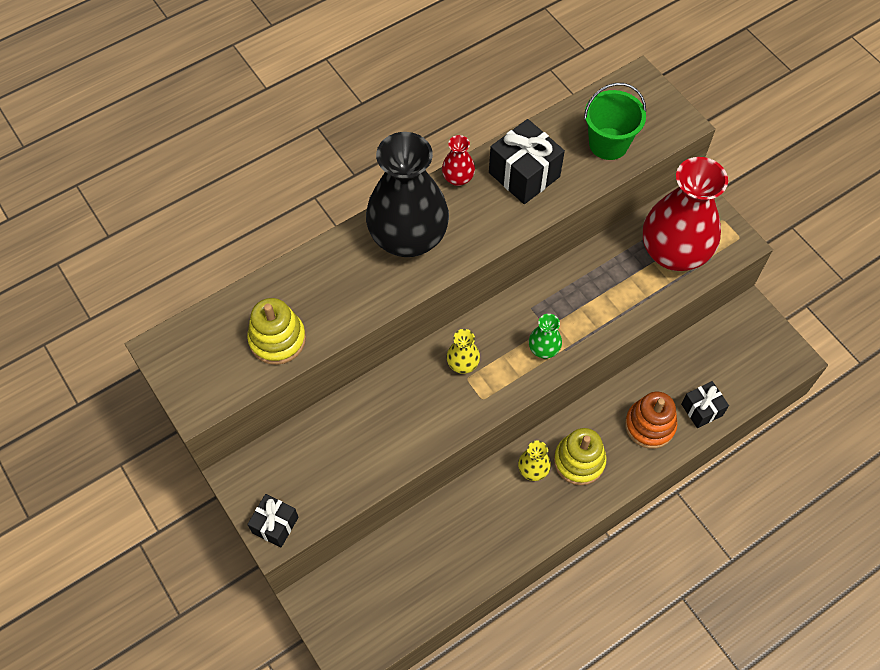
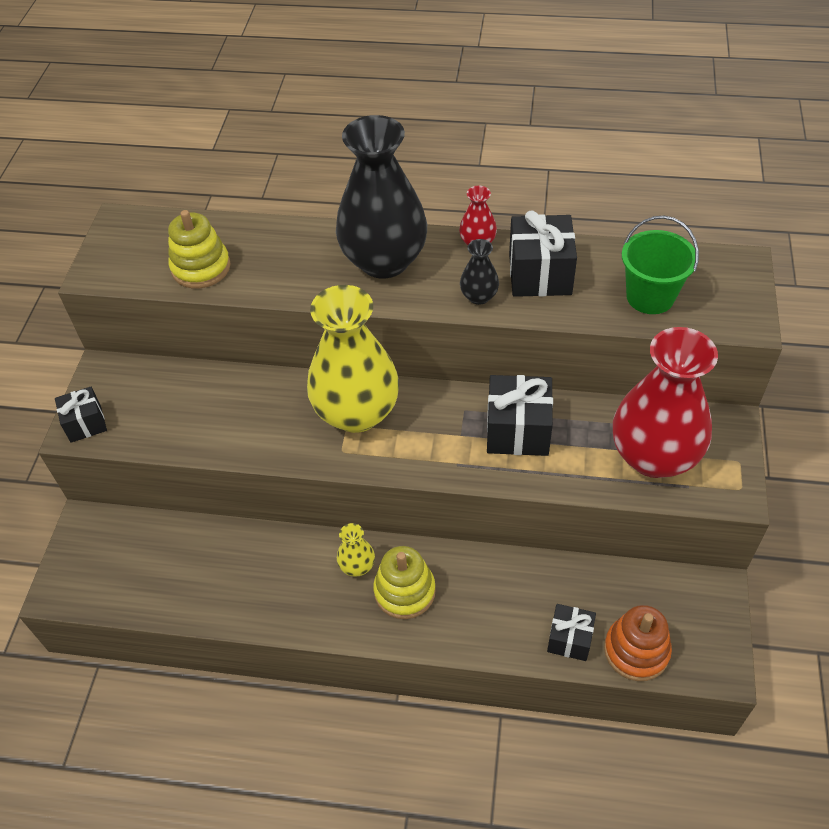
camera: 45 degrees right, 10 degrees down
(463, 364) = (357, 412): yellow vase -> yellow vase, size x2.37
(502, 220) = (479, 296): none -> black vase
(543, 349) = (438, 450): green vase -> none
(578, 296) = (518, 430): none -> black gift
(650, 425) = (503, 613): orange stacking toy -> orange stacking toy (636, 650)

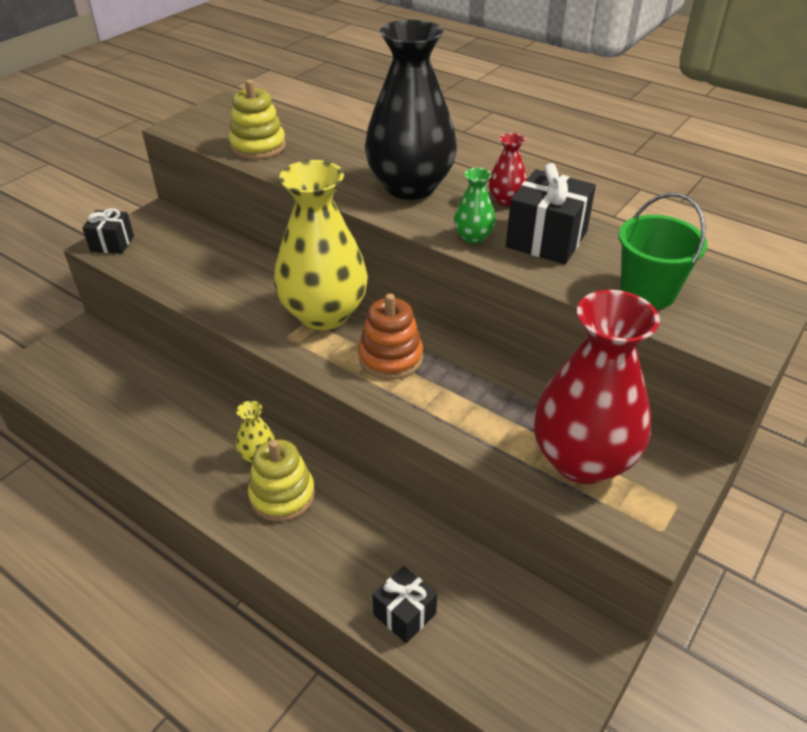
camera: 25 degrees right, 10 degrees down
(479, 296) = (473, 237): black vase -> green vase
(518, 430) = (458, 383): black gift -> none
(636, 650) = (466, 661): orange stacking toy -> orange stacking toy (390, 358)

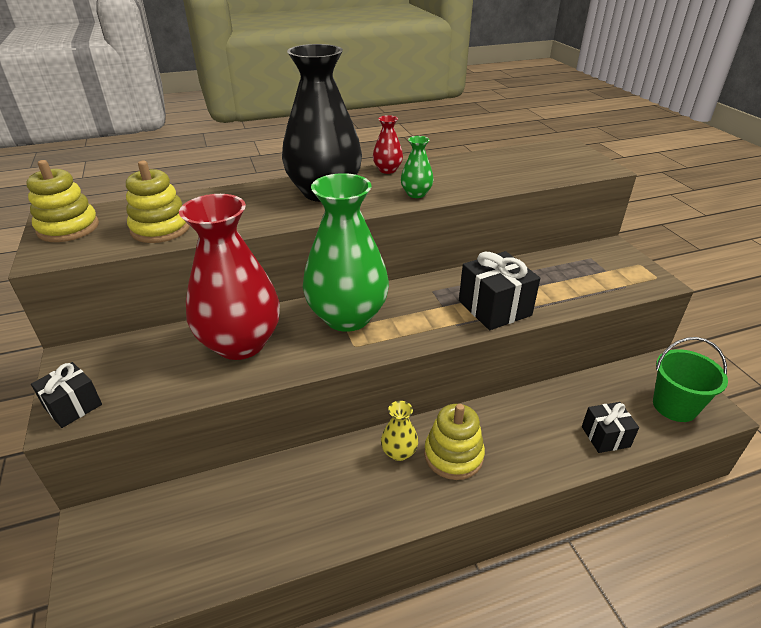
camera: 55 degrees left, 5 degrees down
(220, 113) = (68, 228): none -> yellow stacking toy
(324, 314) = (347, 317): yellow vase -> green vase
(390, 358) = (430, 307): orange stacking toy -> none
(546, 239) = (448, 175): black gift -> black gift (494, 308)
(582, 460) = (586, 277): red vase -> red vase (240, 343)
(648, 292) = (531, 169): green bucket -> green bucket (674, 406)

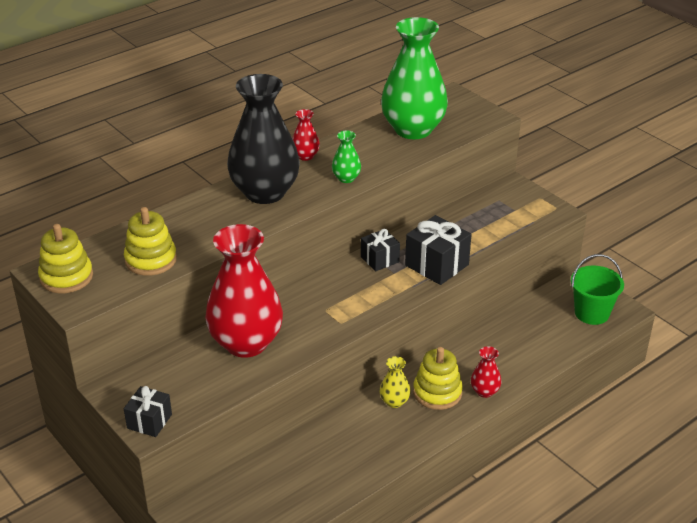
camera: 20 degrees left, 0 degrees up
(347, 317) = (320, 300): green vase -> green vase (413, 129)
(511, 470) = (484, 391): none -> red vase
(605, 437) = (546, 349): black gift -> black gift (380, 259)

